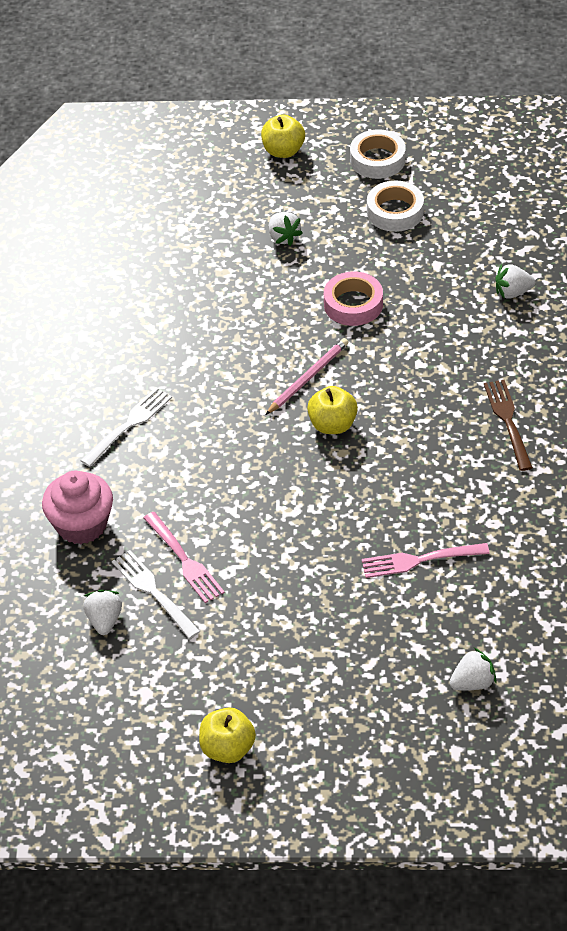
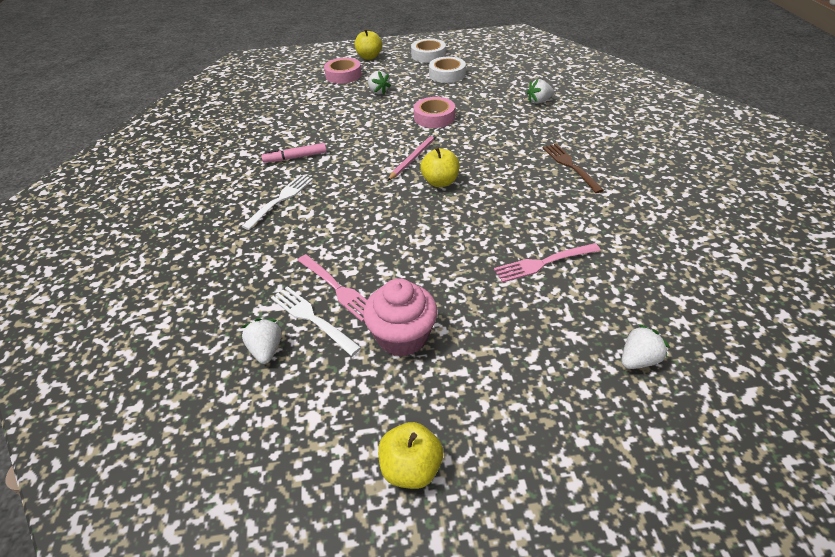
camera: 10 degrees left, 5 degrees down
(81, 525) = (243, 272): pink cupcake -> pink cupcake (402, 336)
(152, 355) = (296, 157): none -> pink marker
(237, 191) = (343, 75): none -> pink tape

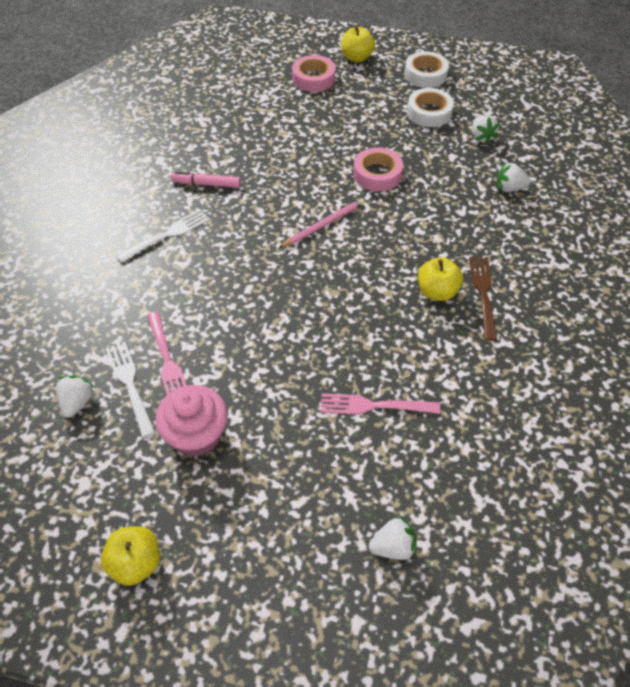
camera: 20 degrees right, 10 degrees up
(378, 92) = (338, 116): white strawberry -> white strawberry (481, 137)
(440, 182) = (332, 267): yellow apple -> yellow apple (437, 291)

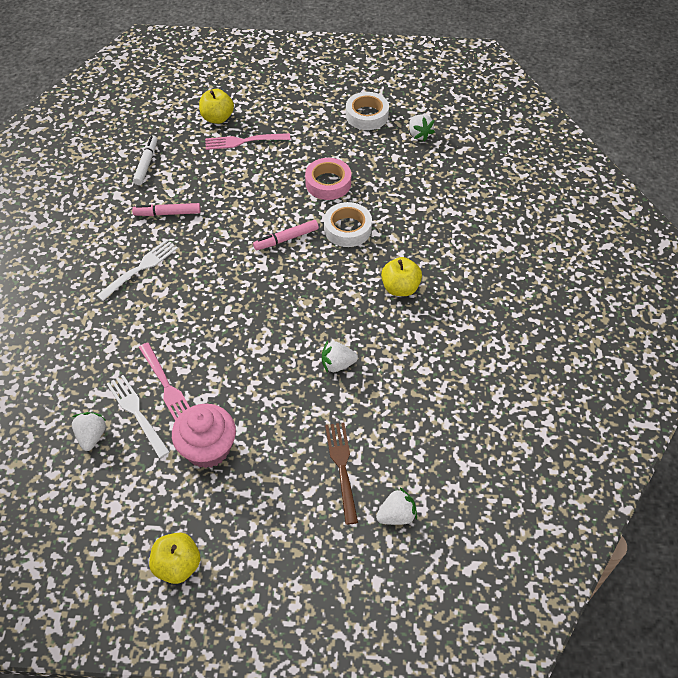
camera: 10 degrees left, 0 degrees up
(195, 134) = (146, 164): none -> white marker
(313, 78) = (250, 93): pink tape -> none
(324, 224) = (286, 239): pink pencil -> pink marker
(356, 58) = (288, 67): yellow apple -> yellow apple (217, 118)
(374, 406) = (361, 399): pink fork -> pink fork (243, 141)
(425, 74) = (357, 77): white tape -> white tape (347, 229)
(483, 293) = (441, 284): brown fork -> brown fork (342, 467)
(509, 188) = (451, 181): white strawberry -> white strawberry (337, 364)

